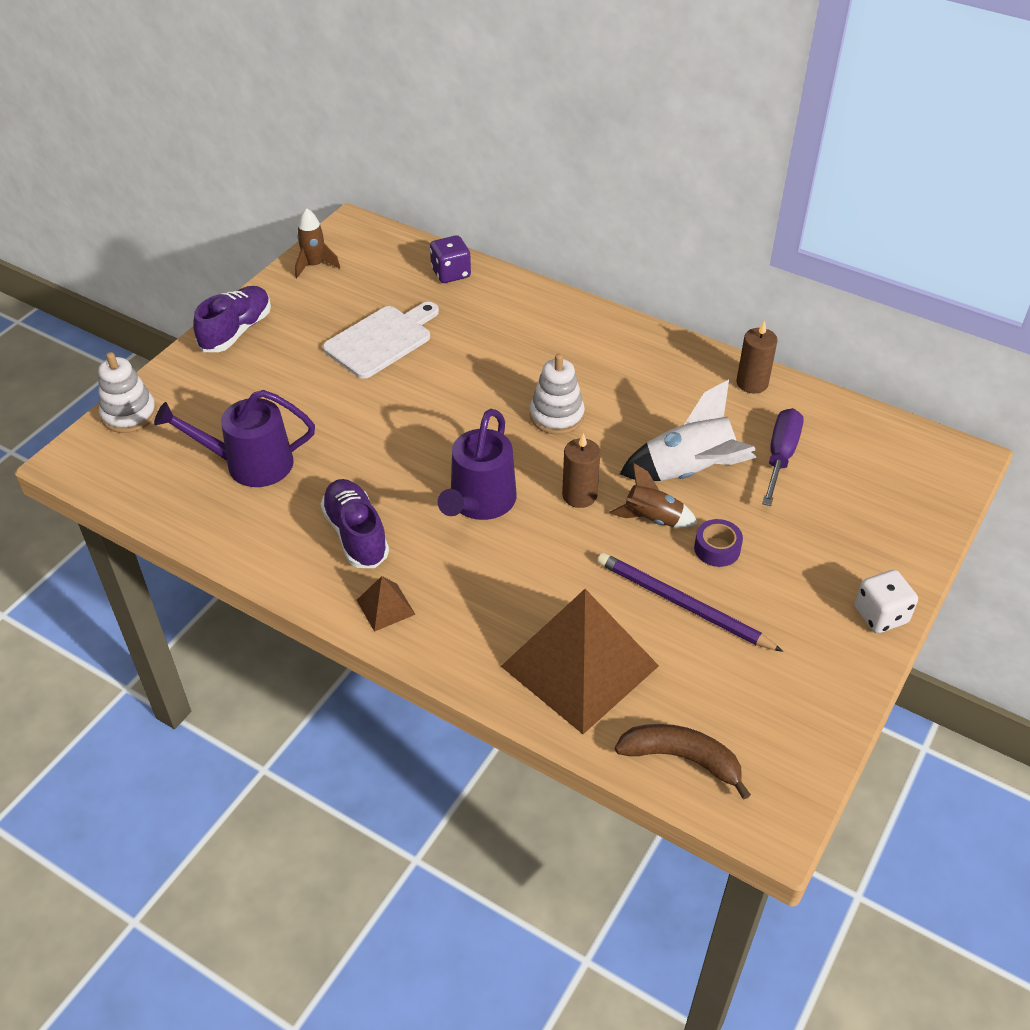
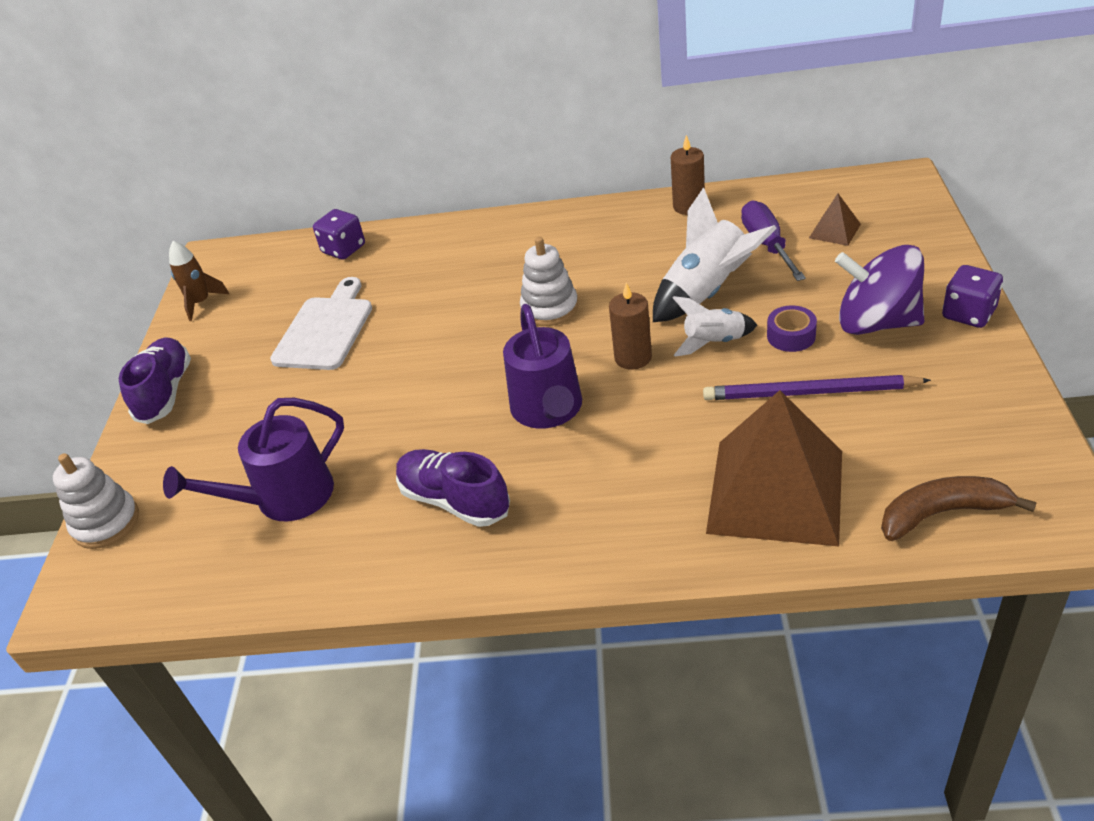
camera: 25 degrees left, 5 degrees down
(385, 607) = (545, 547): brown pyramid -> brown pyramid (834, 231)
(652, 519) = (714, 342): brown rocket -> white rocket
(797, 578) = (876, 322): none -> purple spinning top
(880, 615) = (968, 314): white dice -> purple dice

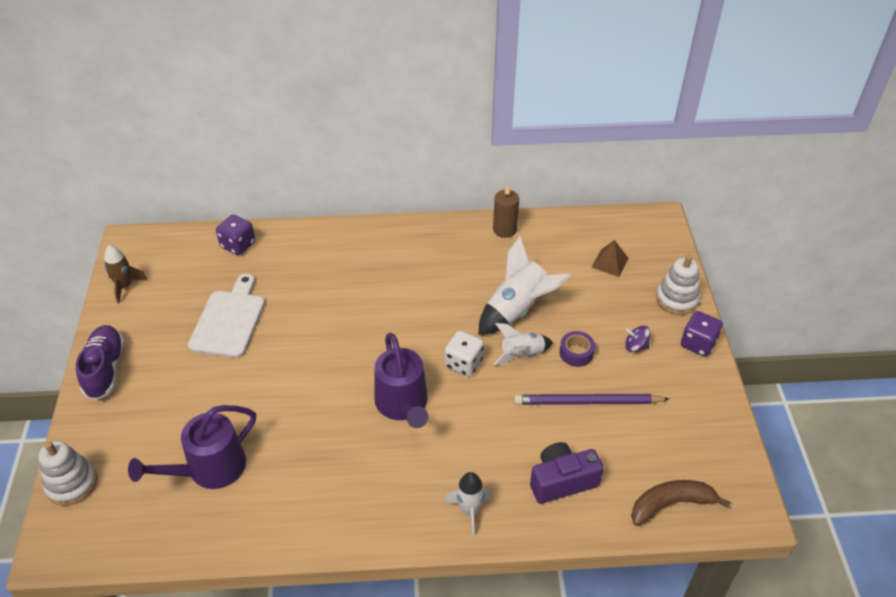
camera: 10 degrees left, 5 degrees up
(454, 500) = (337, 477): purple shoe -> none
(549, 308) = (401, 315): white stacking toy -> white stacking toy (677, 299)
(633, 357) = (463, 363): brown candle -> white dice
(640, 534) = (469, 511): none -> white rocket
(767, 245) = (561, 271): purple screwdriver -> none
(775, 491) = (562, 481): brown pyramid -> purple camera
(876, 322) = (635, 346): purple spinning top -> purple spinning top, size x0.42

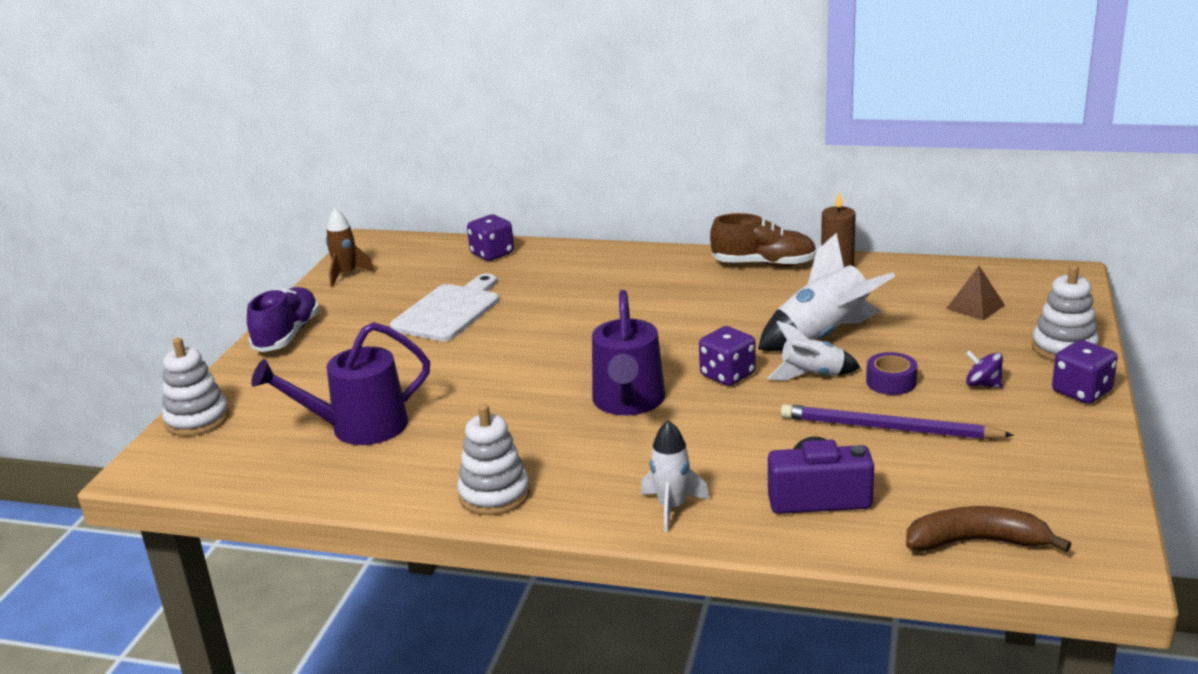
camera: 20 degrees right, 20 degrees down
(340, 523) = (494, 494): none -> white stacking toy
(451, 232) = (764, 264): none -> brown shoe
(463, 363) = (727, 375): white dice -> purple dice

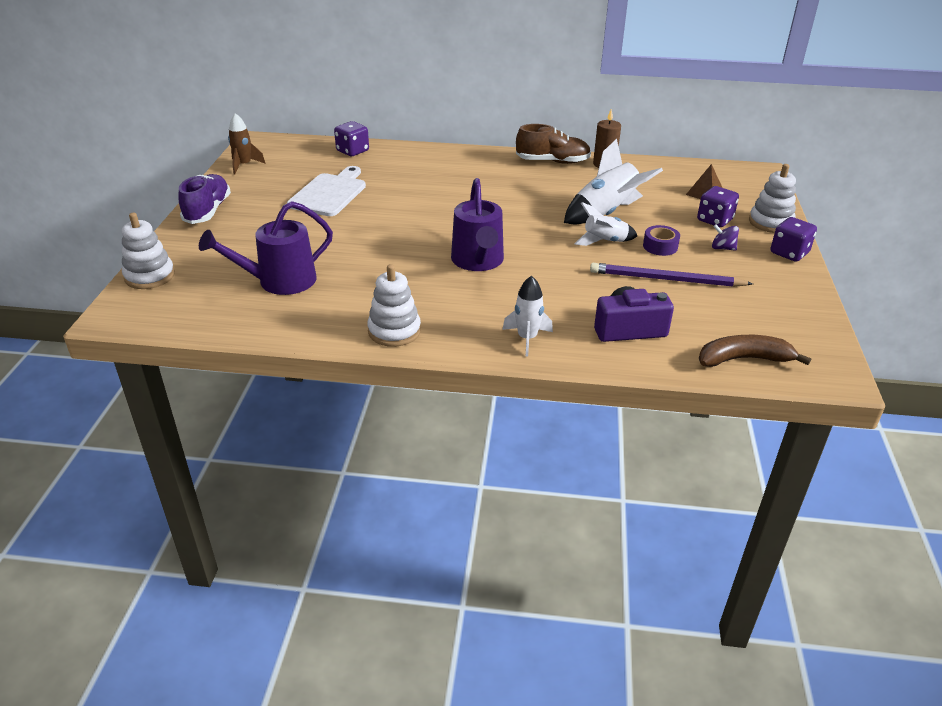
camera: 10 degrees left, 10 degrees up
(727, 375) = (545, 241): purple dice -> purple dice (714, 220)

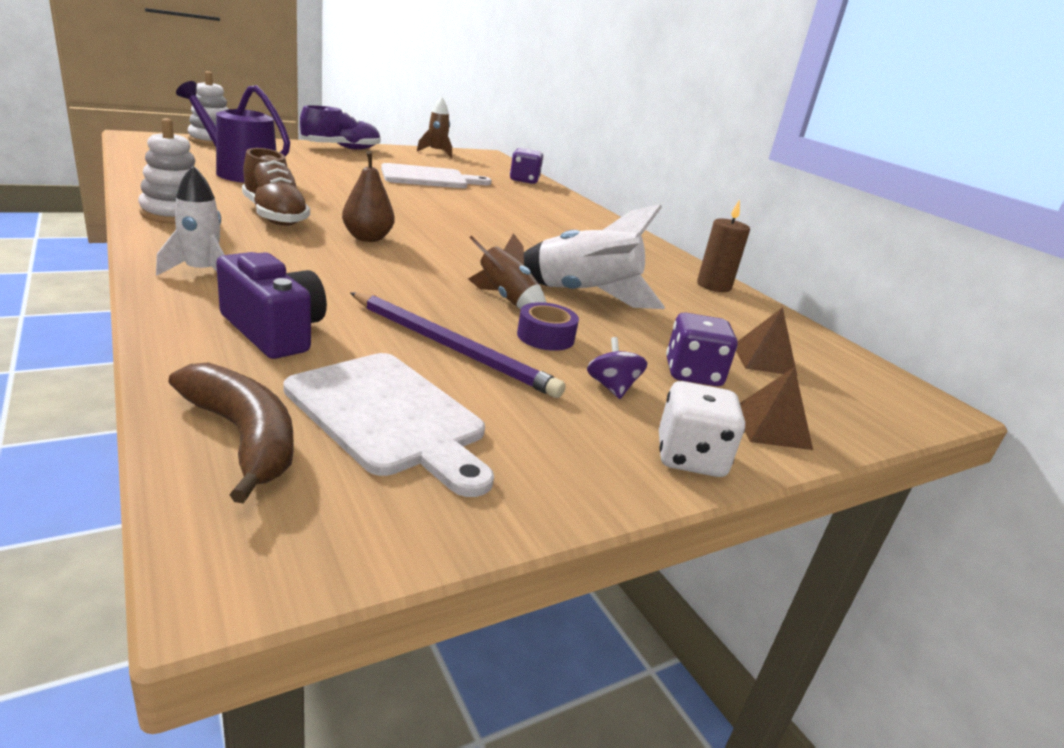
camera: 50 degrees right, 10 degrees down
(478, 261) = (367, 238): purple watering can -> brown pear
(552, 161) = (664, 258): brown shoe -> brown shoe (275, 216)
(604, 241) = (506, 299): white rocket -> brown rocket
(665, 279) = (451, 347): purple pencil -> purple pencil turned 150 degrees clockwise
(734, 317) = (390, 416): none -> white cutting board
(770, 222) = (771, 428): white stacking toy -> brown pyramid
(789, 253) = (690, 457): purple dice -> white dice

